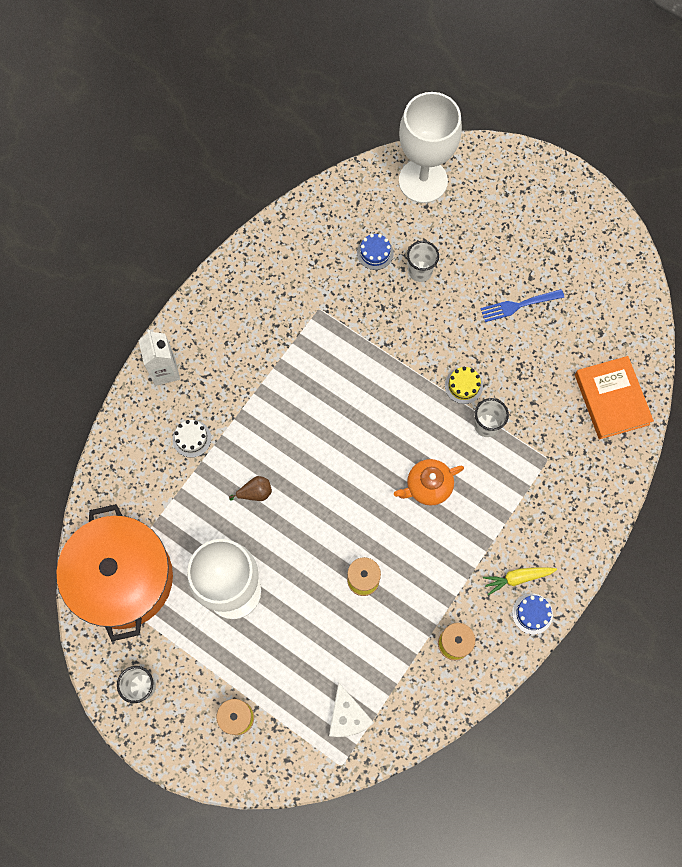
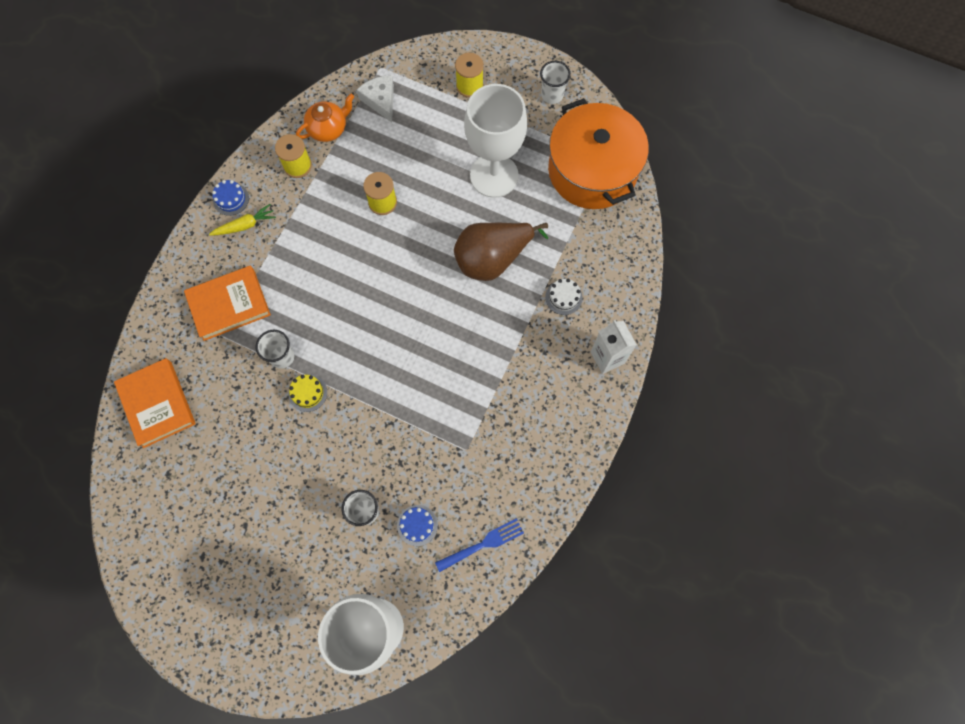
camera: 170 degrees right, 0 degrees up
(255, 492) = (493, 259): brown pear -> brown pear, size x2.42
(428, 486) = (333, 290): orange teapot -> orange teapot (328, 128)
(518, 305) = (256, 490): blue fork -> blue fork (483, 544)
(538, 489) = (229, 305): none -> orange book

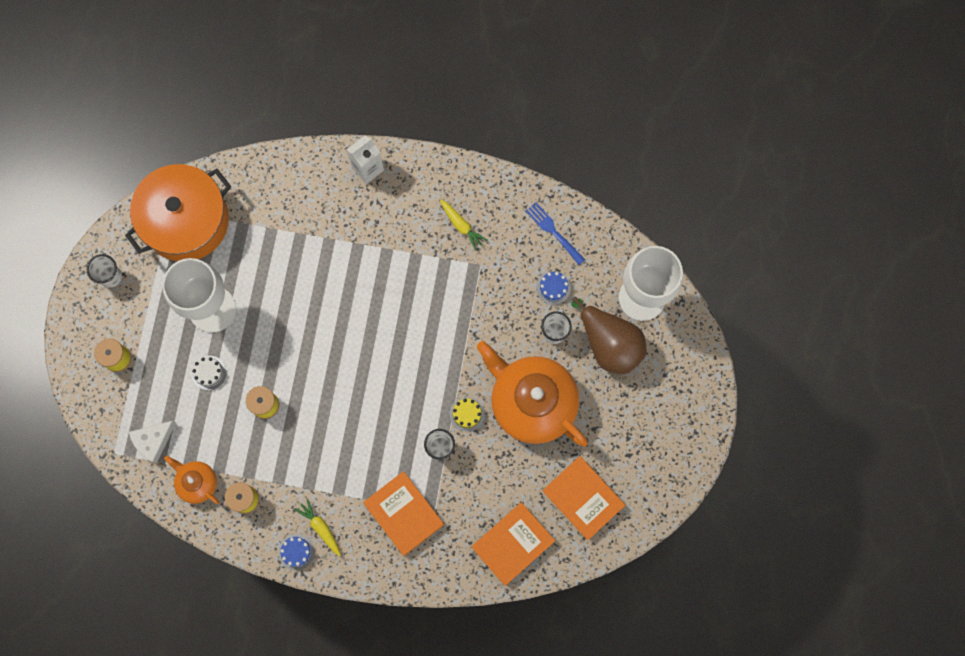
camera: 105 degrees left, 5 degrees up
(175, 491) = (583, 498): none -> orange book
(297, 465) = (532, 402): none -> orange teapot
(493, 259) = (298, 288): brown pear -> brown pear (609, 344)
(517, 441) = (461, 225): none -> yellow carrot
(563, 297) = (321, 217): white cake -> white cake (209, 373)

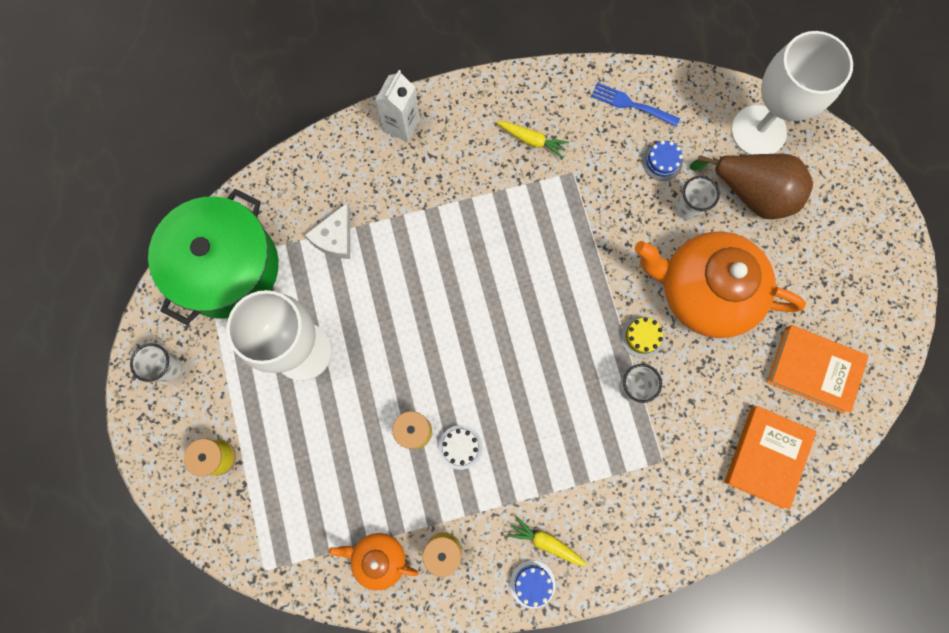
camera: 25 degrees left, 0 degrees up
(153, 441) = (304, 534): white cheese -> white cheese (335, 238)
(186, 221) = (227, 268): orange pot -> green pot
(209, 373) = (332, 424): white cake -> white cake (460, 447)
(404, 513) = (630, 480): orange book -> none

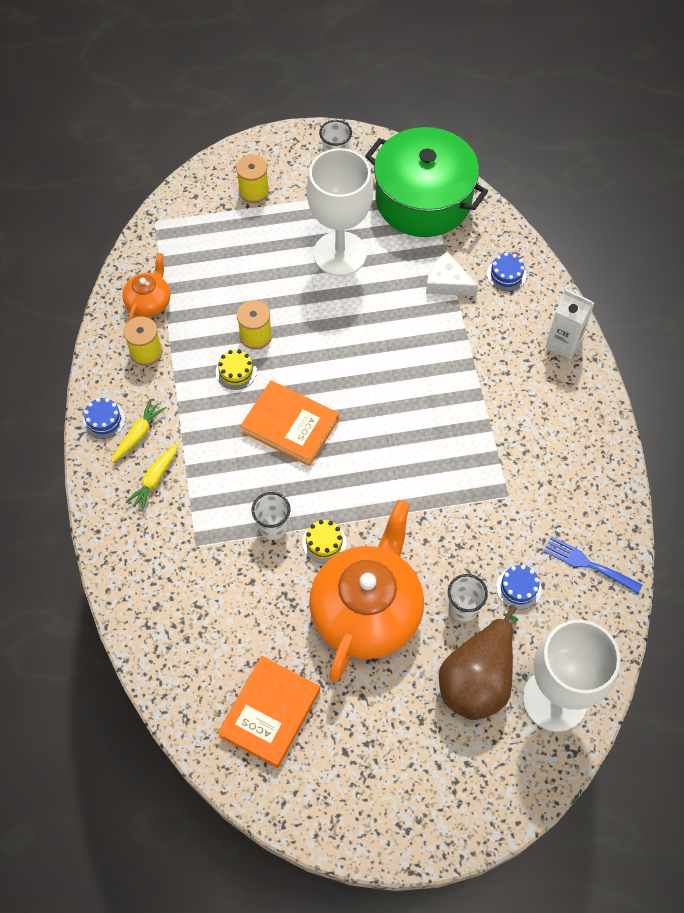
camera: 95 degrees right, 15 degrees down
(322, 180) = (506, 274): none -> blue cake
(460, 447) = (236, 371): white cake -> yellow cake
(532, 140) = (545, 460): yellow carrot -> yellow carrot (155, 479)
(631, 104) = (588, 564): blue fork -> blue fork turned 90 degrees counterclockwise
(767, 457) = (185, 648): orange book -> orange book (290, 426)

